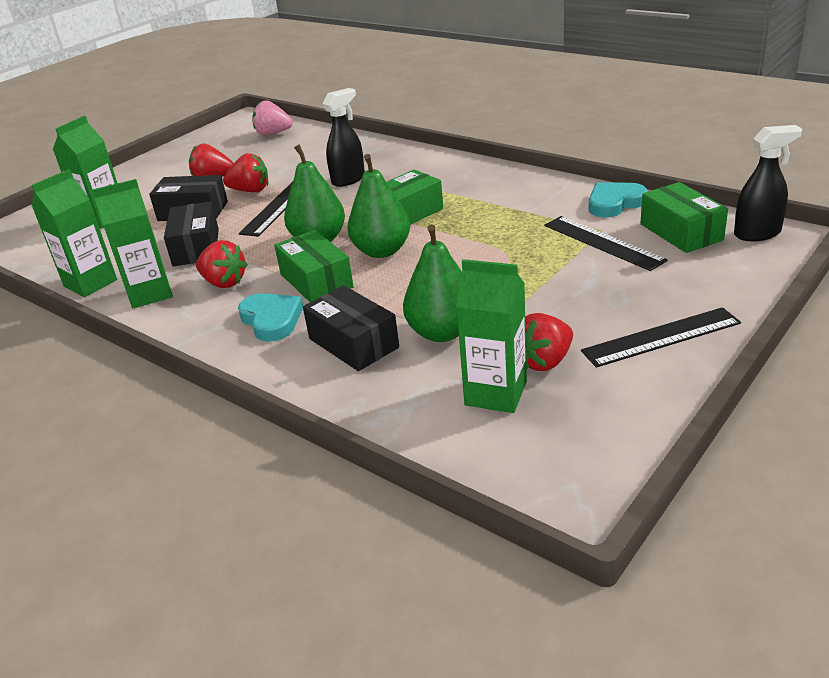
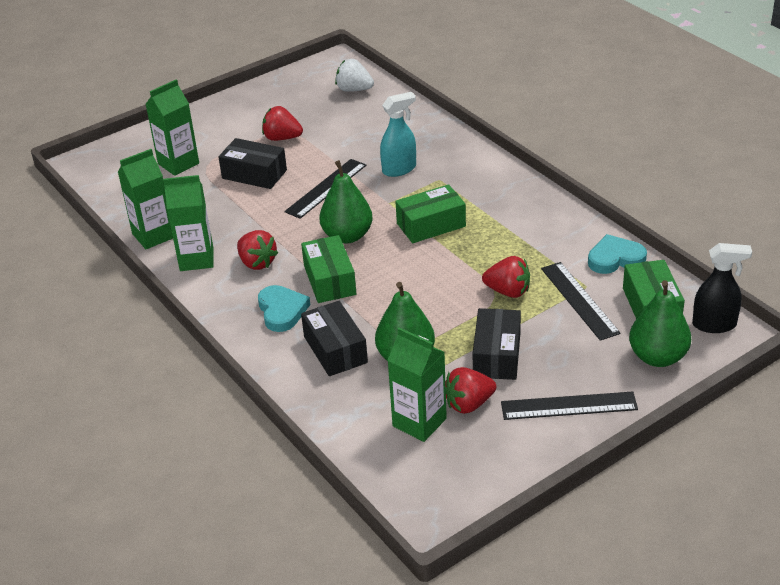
camera: 15 degrees right, 5 degrees up
(196, 247) = (246, 218): black box -> black box (497, 355)
(250, 191) = (310, 161): red strawberry -> red strawberry (508, 291)
(273, 133) = (354, 90): pink strawberry -> white strawberry
(348, 179) = (399, 169): black spray bottle -> turquoise spray bottle
(381, 251) = (394, 261): green pear -> green pear (657, 357)

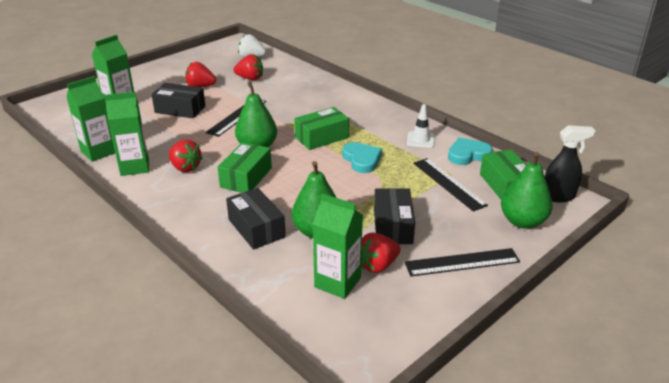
camera: 10 degrees left, 5 degrees down
(282, 311) = (208, 201): turquoise heart -> turquoise heart (362, 160)
(329, 280) = (246, 177): green box -> green box turned 45 degrees clockwise
(399, 169) = (292, 103): turquoise spray bottle -> none
(508, 291) = (391, 180): red strawberry -> red strawberry (250, 78)
(559, 233) = (420, 140): none -> white traffic cone

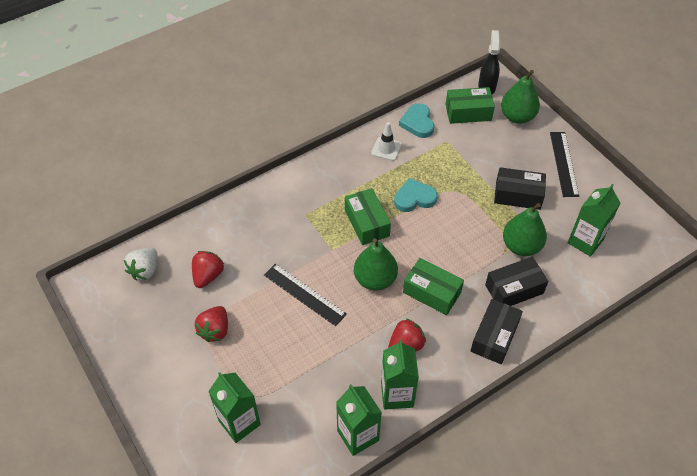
camera: 80 degrees left, 20 degrees up
(180, 109) = (271, 352): black box -> black box (494, 337)
(377, 265) = (566, 213): red strawberry -> none
(448, 183) = (461, 146): black ruler -> none

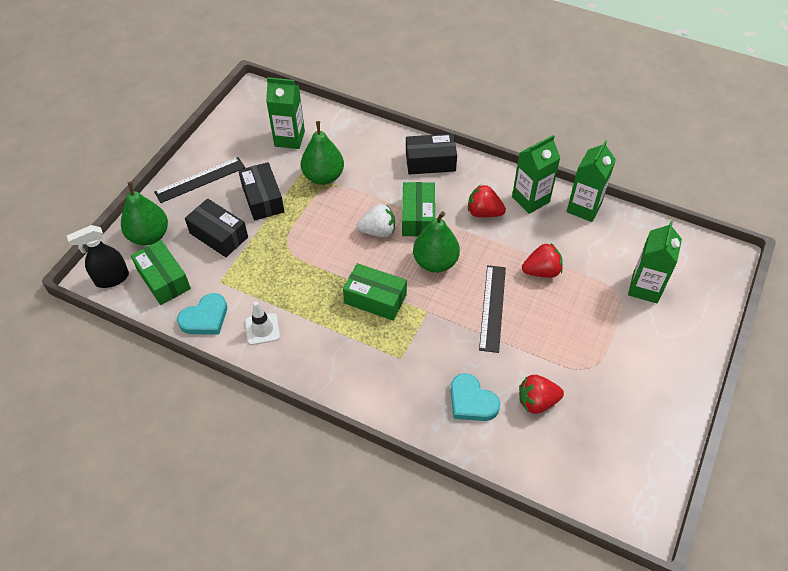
camera: 120 degrees left, 0 degrees up
(145, 270) = (578, 467): white strawberry -> white strawberry (378, 231)
(215, 330) = (586, 357): red strawberry -> red strawberry (541, 271)
(367, 223) = (375, 299): green box -> green box turned 75 degrees clockwise
(414, 198) = (317, 274): turquoise heart -> turquoise heart (471, 401)
(514, 289) = (374, 166): black box -> black box (219, 235)

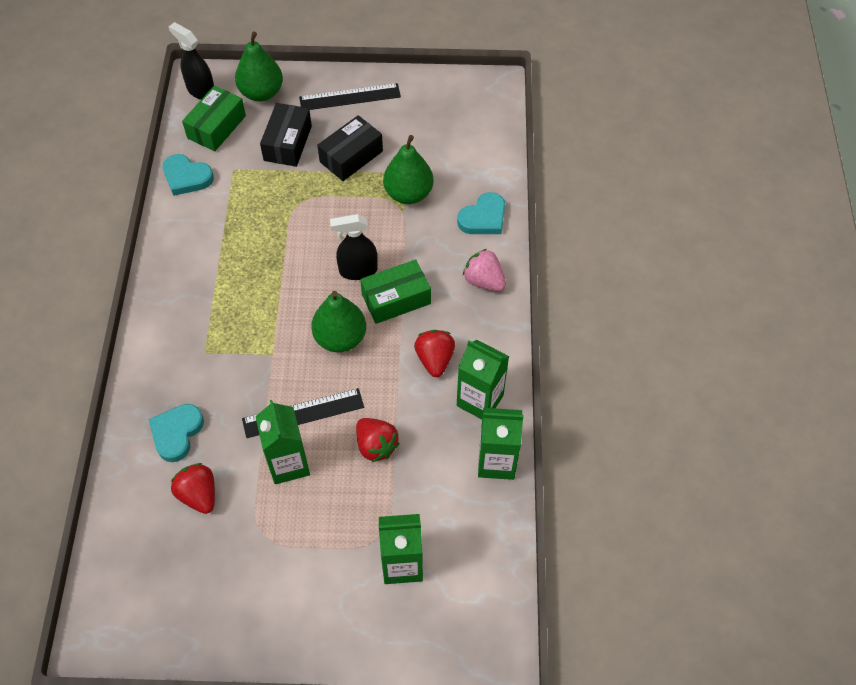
camera: 65 degrees right, 5 degrees up
(200, 180) = (350, 97): black ruler -> black ruler turned 45 degrees counterclockwise
(262, 329) = (192, 225): white traffic cone -> none
(289, 139) = (446, 143): green carton -> green carton (288, 464)
(374, 142) = (483, 218): none -> turquoise heart
(375, 299) = (268, 302): green box -> none
(378, 231) = (357, 271): white strawberry -> black spray bottle
(430, 162) = (484, 281): black box -> pink strawberry

